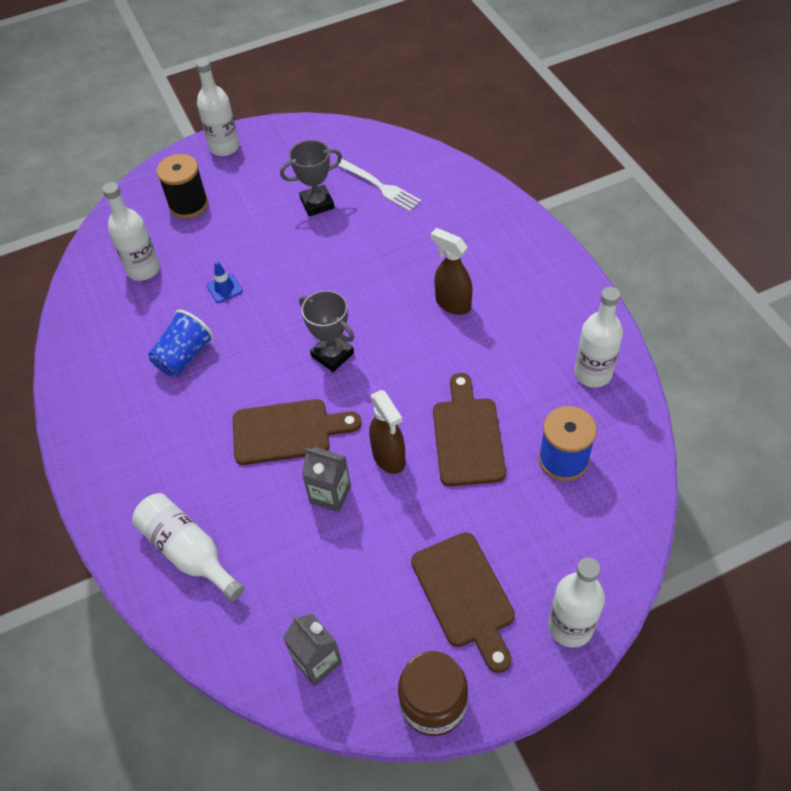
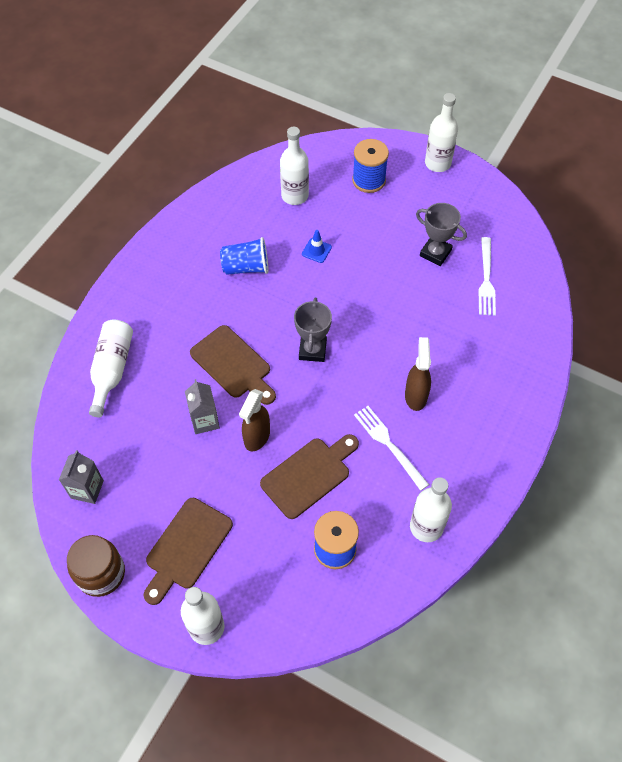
camera: 50 degrees right, 5 degrees up
(188, 205) = (369, 180): black spool -> blue spool
(486, 353) = (389, 444): none -> white fork

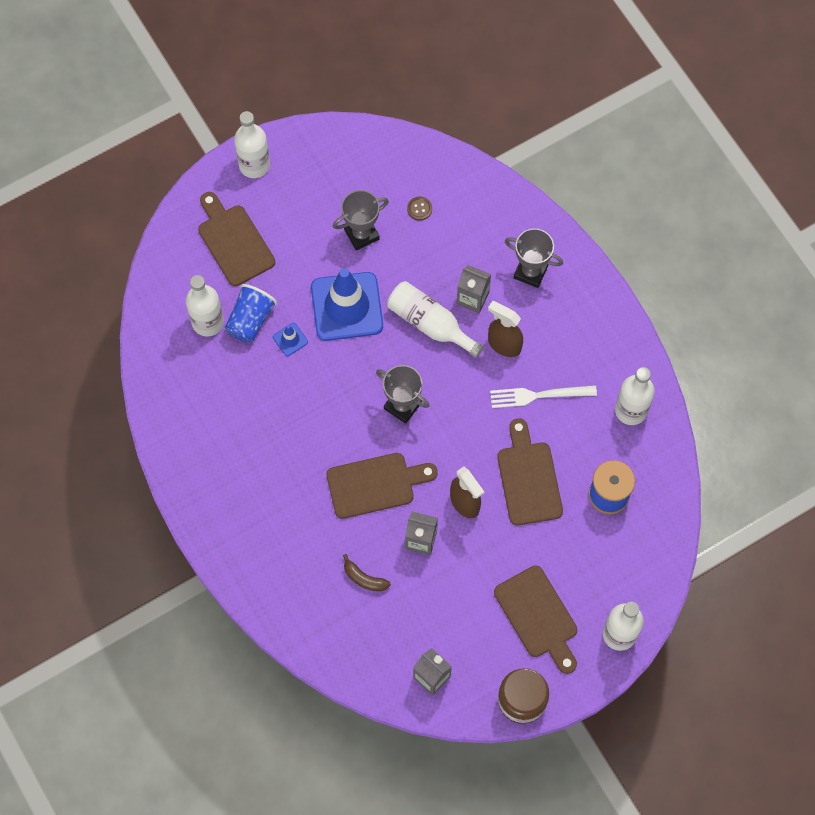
camera: 60 degrees left, 10 degrees up
(112, 370) = (314, 598): white bottle -> white bottle (430, 323)
(148, 396) = (364, 578): none -> brown banana
(246, 267) = (269, 415): blue cup -> blue cup (250, 320)
(369, 180) = (234, 241): blue spool -> brown cutting board
(369, 273) = (347, 306): none -> blue traffic cone
(439, 353) = (472, 298): none -> grey carton
(486, 279) = (419, 209): white fork -> brown button
(494, 383) = (530, 272): none -> grey trophy

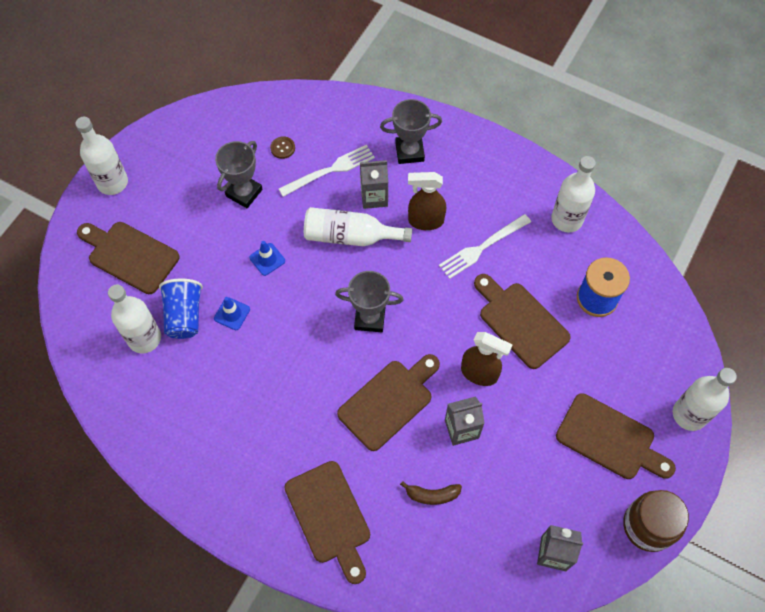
camera: 30 degrees left, 5 degrees down
(273, 550) = (330, 517): none -> brown cutting board
(347, 306) = (267, 259): blue traffic cone -> blue traffic cone, size x0.41
(449, 252) = (330, 170): none -> white fork

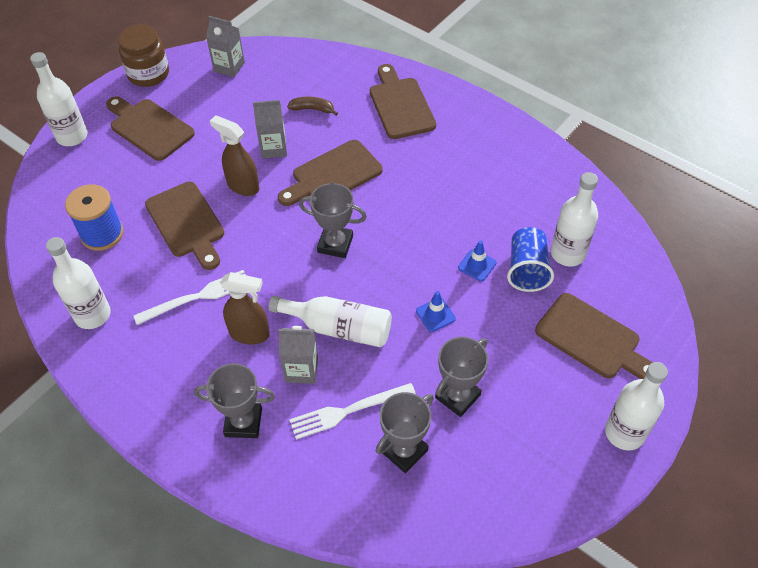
camera: 170 degrees left, 10 degrees down
(282, 148) = (404, 451): brown button -> grey trophy

